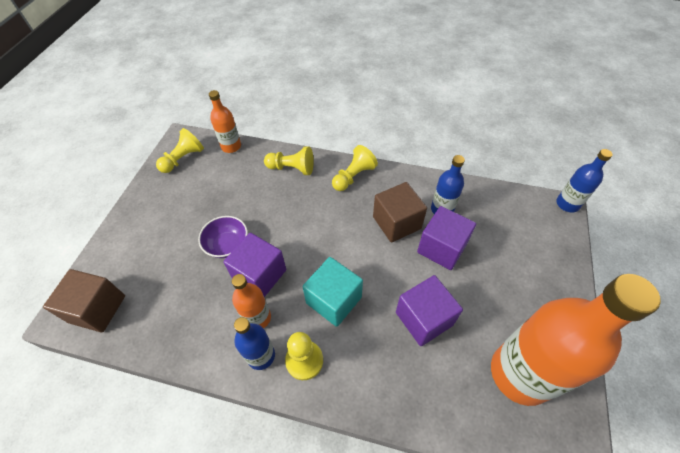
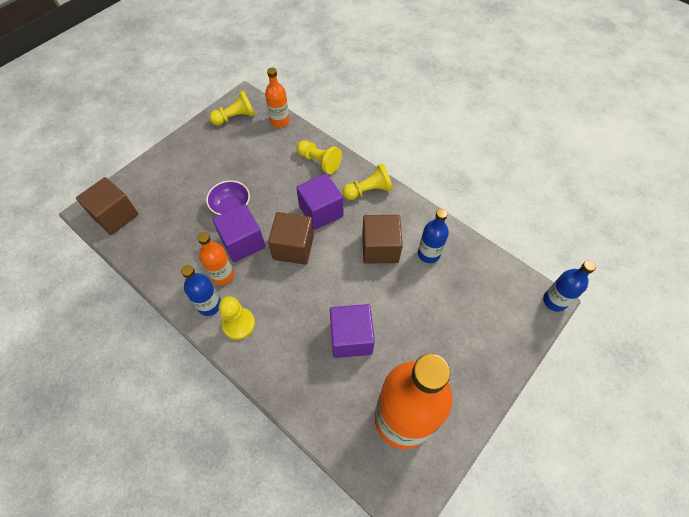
camera: 25 degrees right, 5 degrees up
(314, 257) = (293, 247): none -> brown cube
(334, 300) = (288, 289): turquoise cube -> none
(441, 248) = (405, 287): purple cube -> purple cube (321, 211)

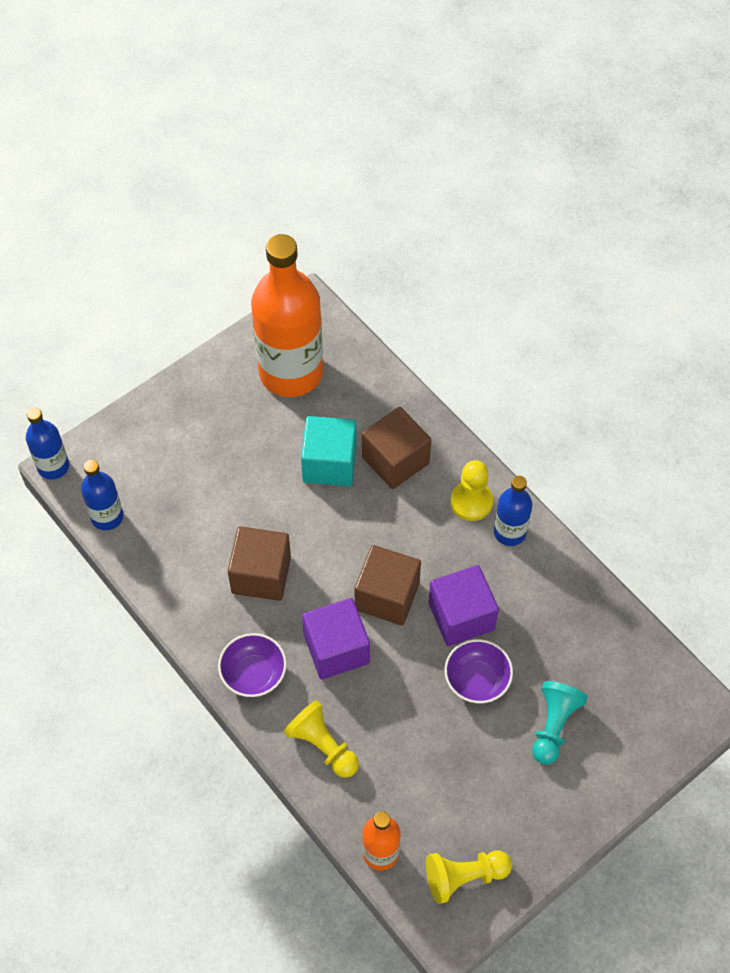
camera: 170 degrees left, 0 degrees up
(115, 216) = (660, 694): brown cube -> brown cube (395, 460)
(184, 190) = (553, 726): none -> turquoise pawn
(222, 275) = (491, 570): orange bottle -> none
(351, 338) = (329, 463): purple cube -> turquoise cube
(368, 191) = (254, 674): yellow pawn -> purple bowl
(428, 254) = (194, 555): blue bottle -> blue bottle (107, 517)

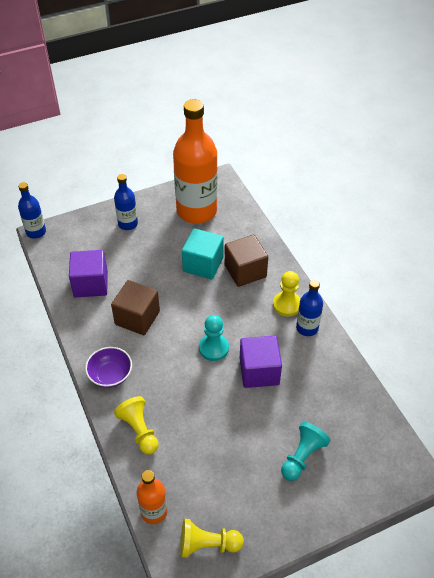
camera: 15 degrees right, 10 degrees down
(107, 517) = (56, 265): blue bottle -> blue bottle (128, 224)
(336, 649) = (169, 372): purple cube -> purple cube (91, 284)
(387, 596) = (213, 348): brown cube -> turquoise pawn
(477, 680) = (257, 414): purple bowl -> none

